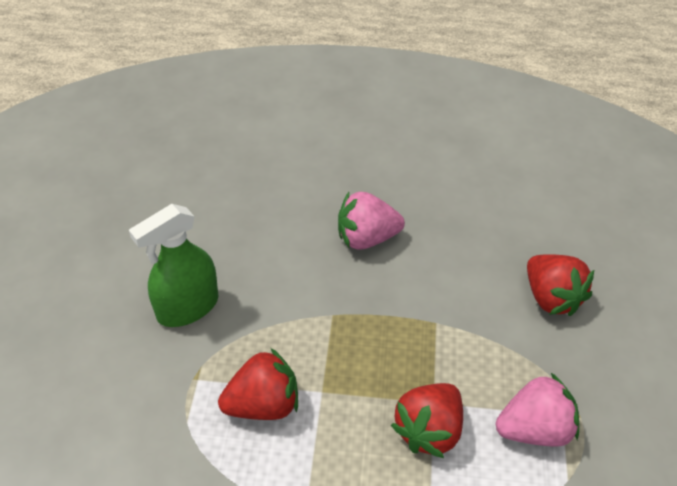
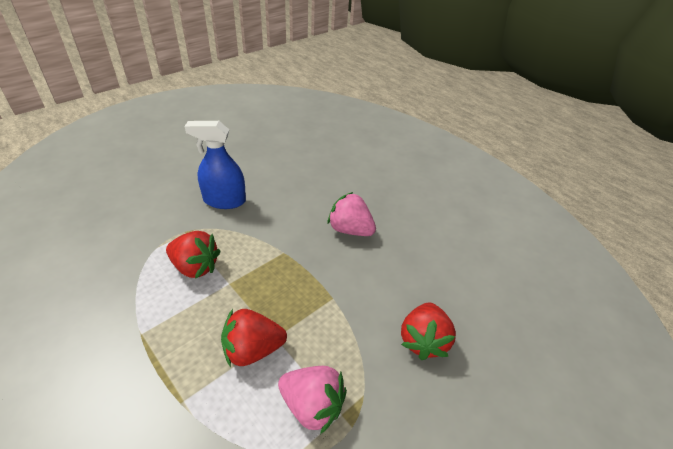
camera: 40 degrees right, 5 degrees down
(187, 307) = (224, 200): green spray bottle -> blue spray bottle

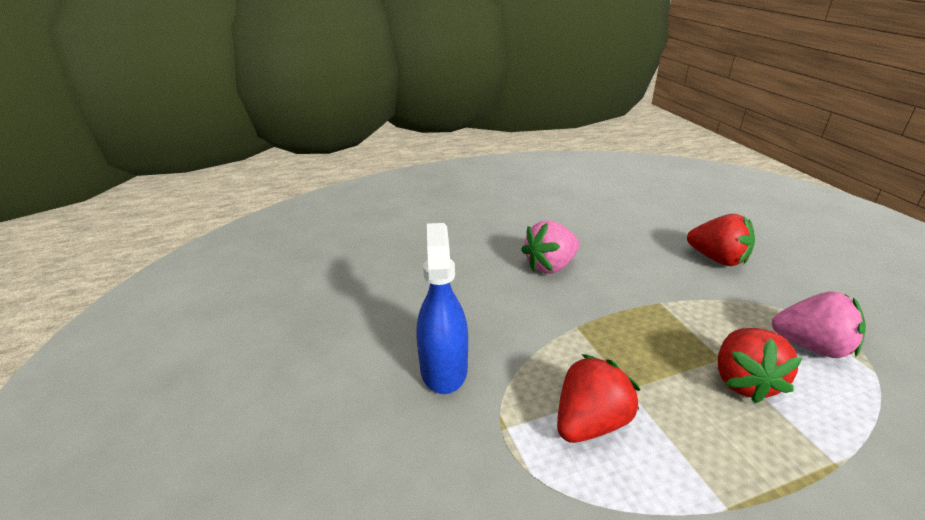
camera: 65 degrees left, 10 degrees down
(224, 200) = (443, 369): blue spray bottle -> blue spray bottle turned 150 degrees clockwise
(312, 406) = (811, 346): pink strawberry -> pink strawberry turned 60 degrees clockwise

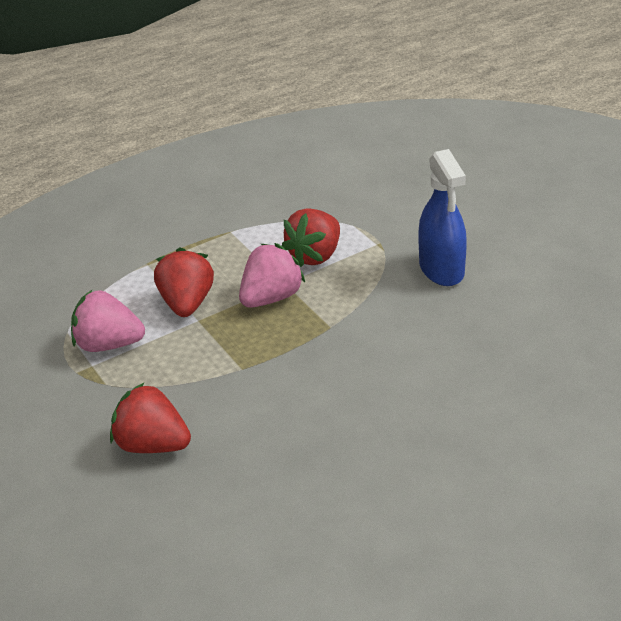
camera: 170 degrees right, 5 degrees up
(550, 266) = (368, 395): pink strawberry -> pink strawberry (271, 298)

